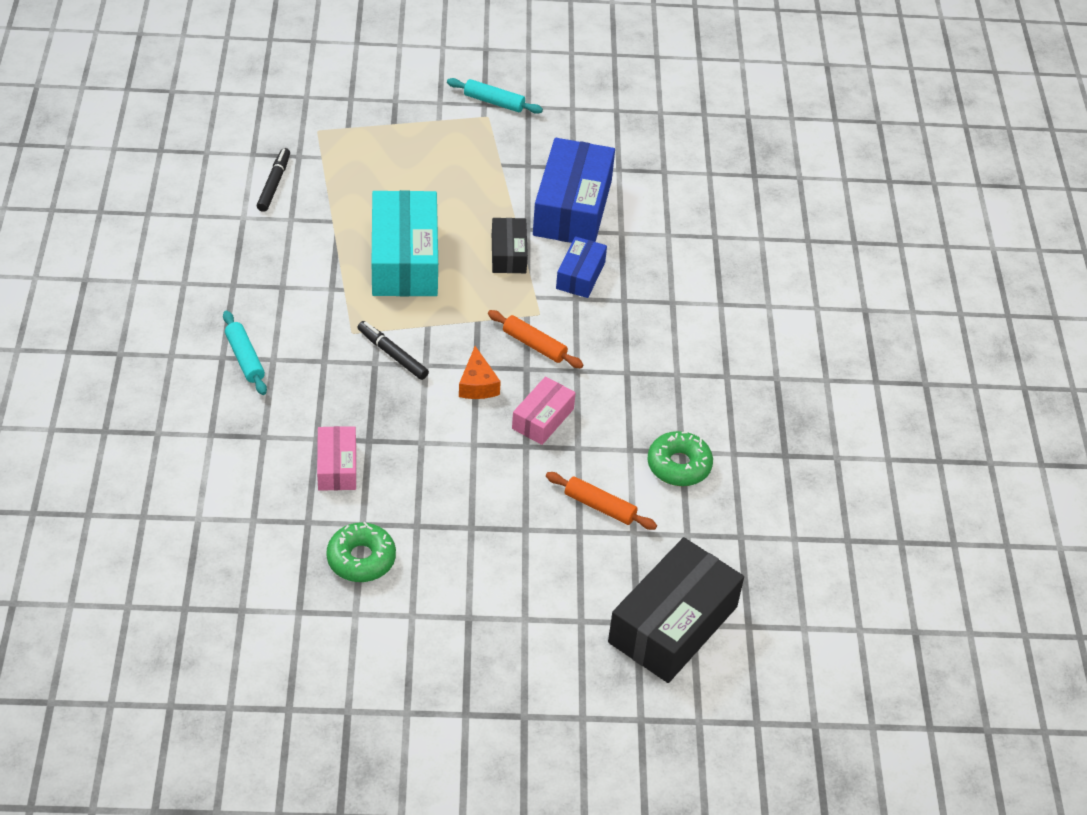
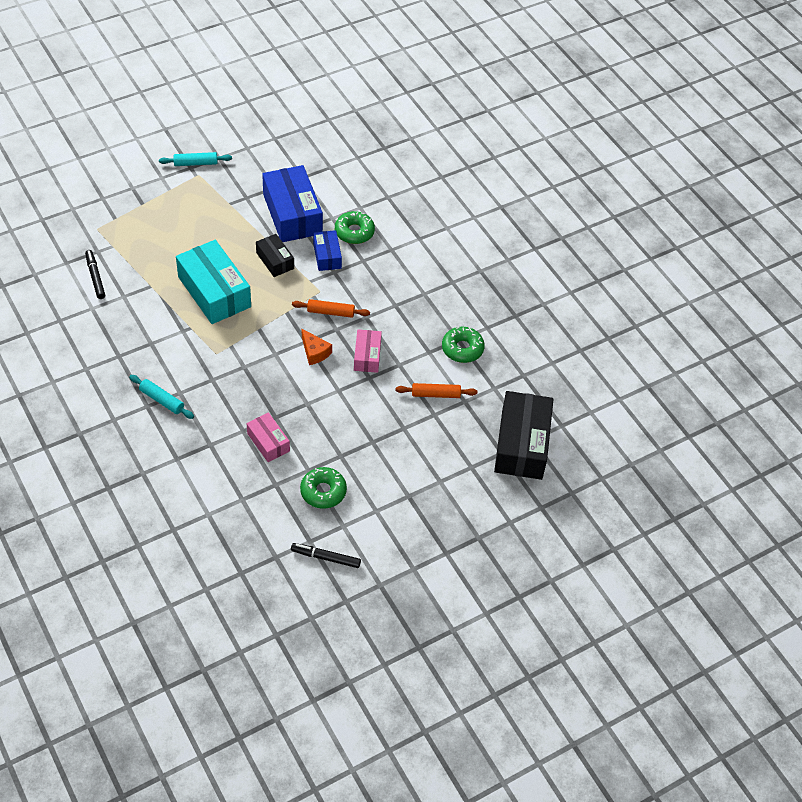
camera: 30 degrees left, 5 degrees up
(392, 354) = (251, 356): black marker -> black marker (325, 558)
(638, 261) = (354, 232): none -> green donut

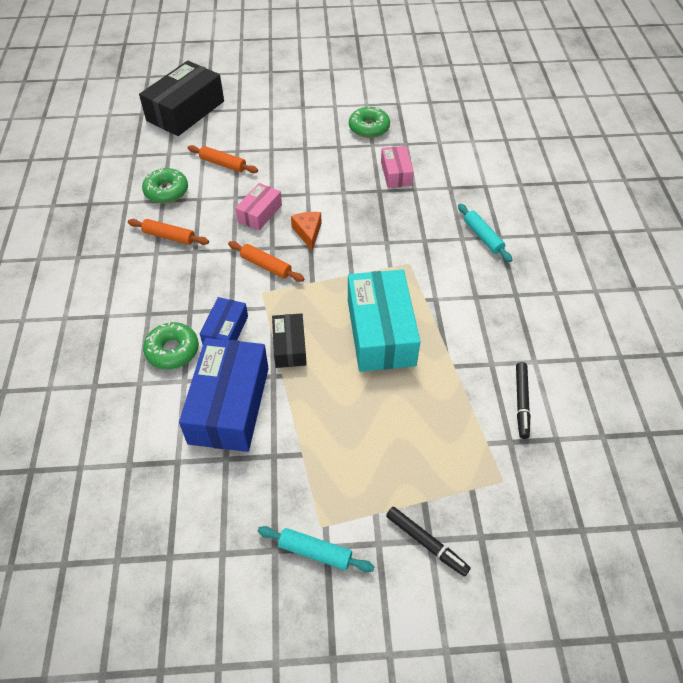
camera: 150 degrees left, 0 degrees up
(325, 558) = (391, 91): black marker -> black marker (426, 543)
(425, 310) = (169, 237): none -> orange rolling pin

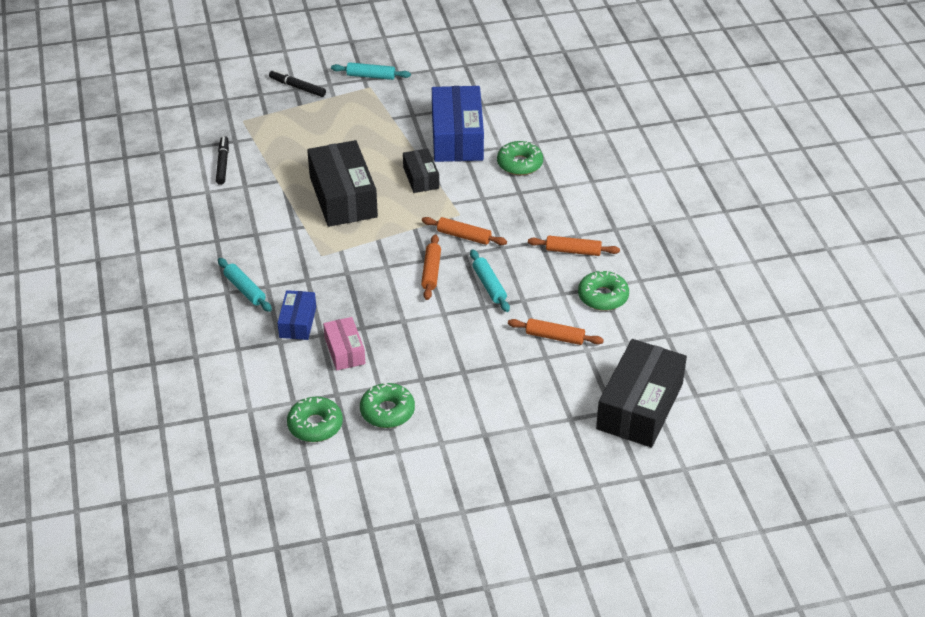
camera: 170 degrees right, 10 degrees down
(226, 331) = (480, 182): blue box -> blue box (297, 322)
(259, 213) = (489, 285): pink box -> turquoise rolling pin
(308, 232) = (431, 272): orange cheese -> orange rolling pin
(380, 332) = (343, 197): turquoise box -> black box
(423, 125) = (315, 425): none -> green donut

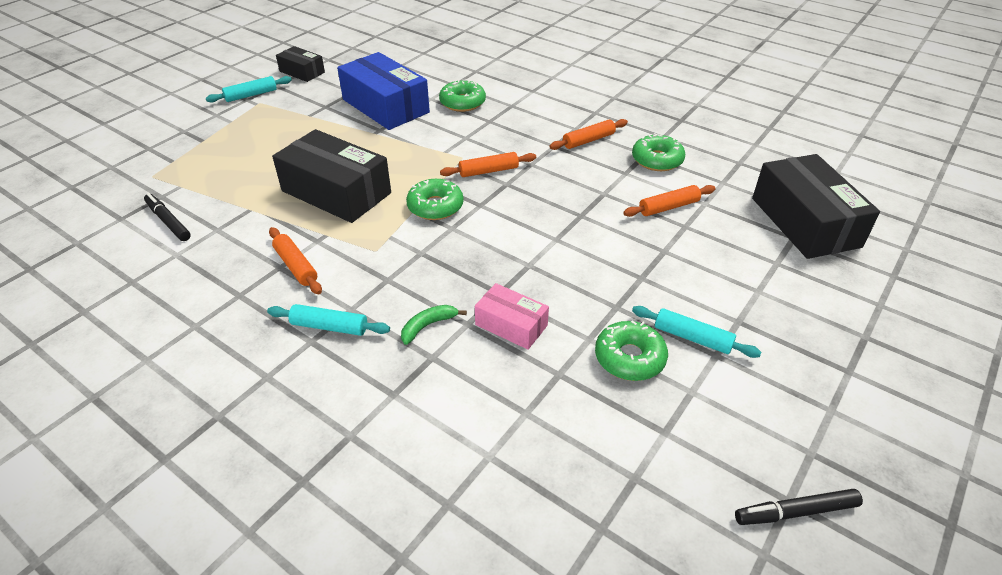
camera: 40 degrees left, 0 degrees up
(297, 87) = (184, 129): black marker -> black marker (796, 512)
(297, 322) = (428, 326): blue box -> green banana
(315, 425) = (581, 422): green donut -> green donut (435, 206)
(421, 178) = (392, 146): black box -> black box (302, 72)
(431, 272) = (498, 211): orange rolling pin -> orange rolling pin (296, 266)
(489, 285) = (562, 197): turquoise rolling pin -> turquoise rolling pin (692, 337)

